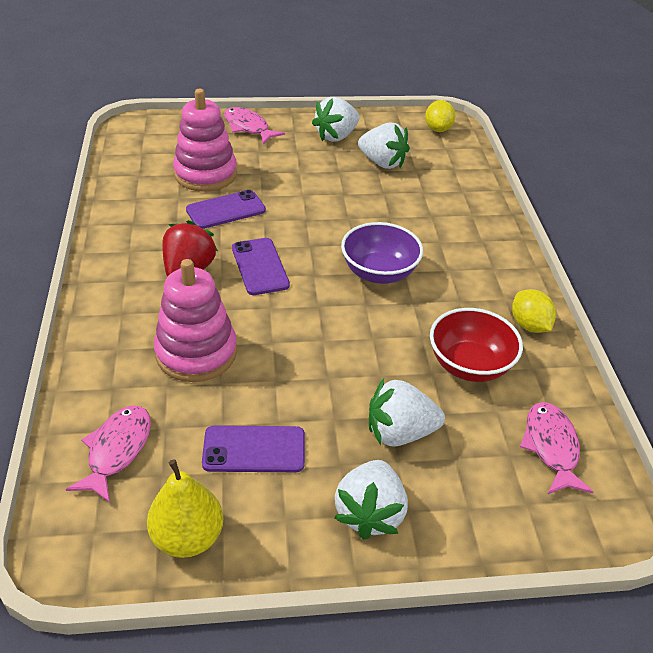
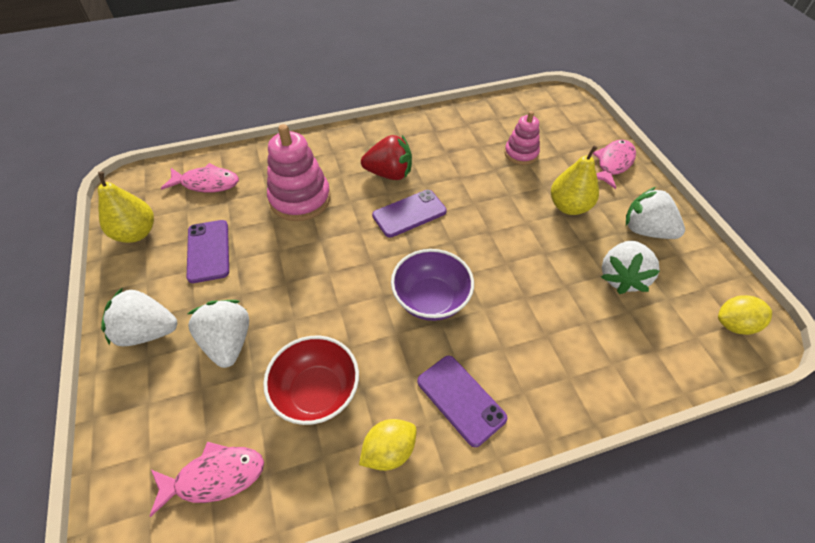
camera: 80 degrees right, 10 degrees up
(205, 174) = (521, 153): pink stacking toy -> pink stacking toy, size x0.60
(226, 210) = (476, 177): purple phone -> purple phone (460, 399)
(293, 166) = (569, 206): none -> yellow pear

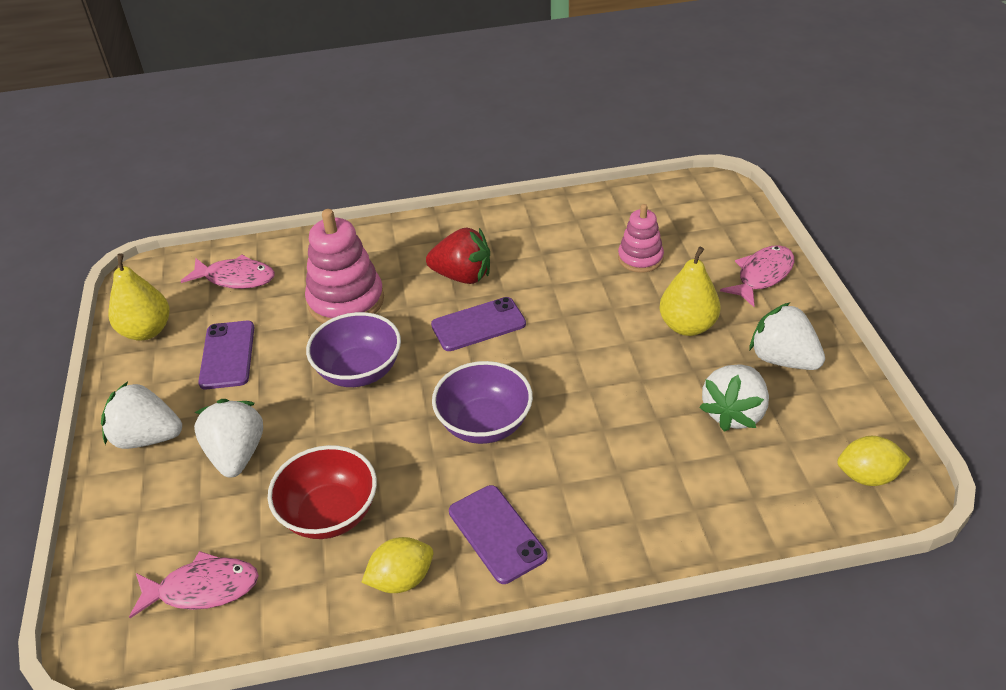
camera: 10 degrees right, 10 degrees down
(320, 259) = (359, 371): none -> purple bowl

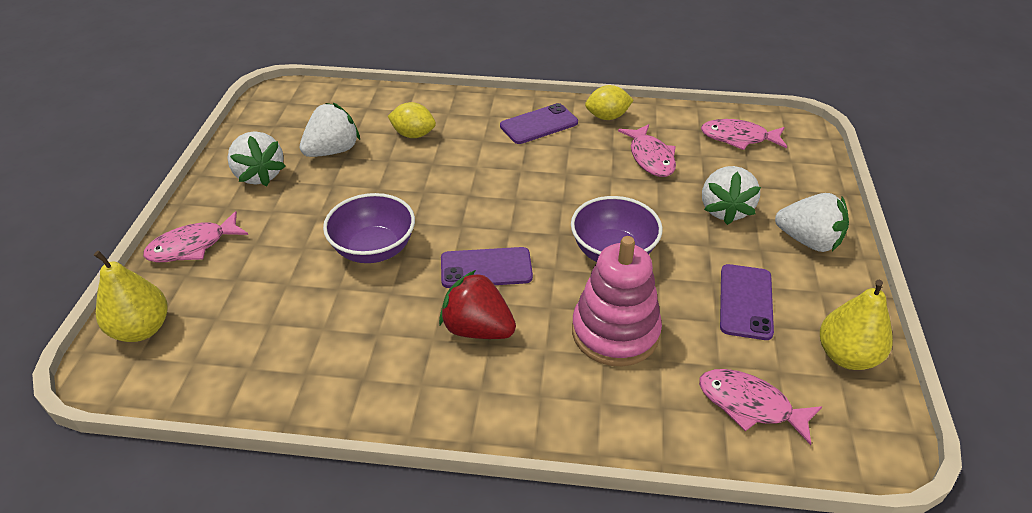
camera: 165 degrees left, 0 degrees up
(329, 514) = (650, 157): red bowl -> pink fish
(484, 424) = (519, 185): purple bowl -> purple bowl (374, 249)
(497, 534) = (539, 124): purple phone -> purple phone turned 75 degrees clockwise
(640, 258) = (282, 297): pink stacking toy -> none
(687, 326) = (304, 218): yellow pear -> yellow pear (142, 329)
(867, 476) = (289, 102): yellow lemon -> yellow lemon (413, 134)

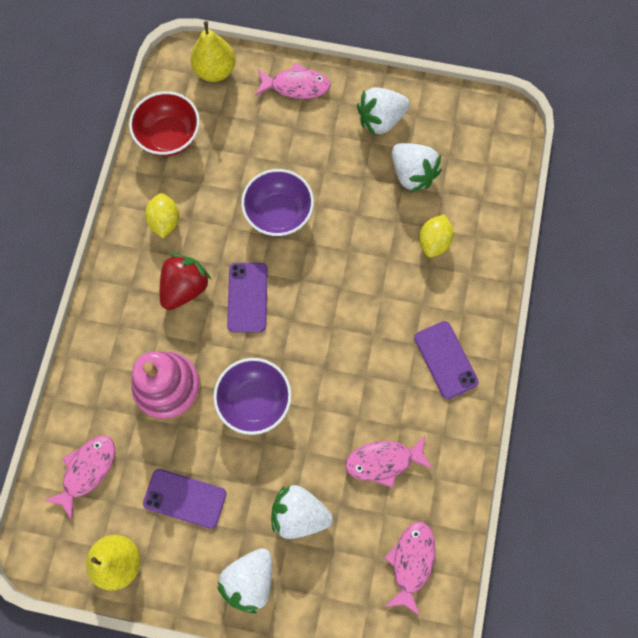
camera: 95 degrees right, 30 degrees up
(192, 246) = (296, 86): pink fish -> pink fish turned 120 degrees clockwise
(240, 371) = (169, 136): none -> red bowl
(607, 117) = (456, 431): yellow lemon -> yellow lemon (165, 221)

